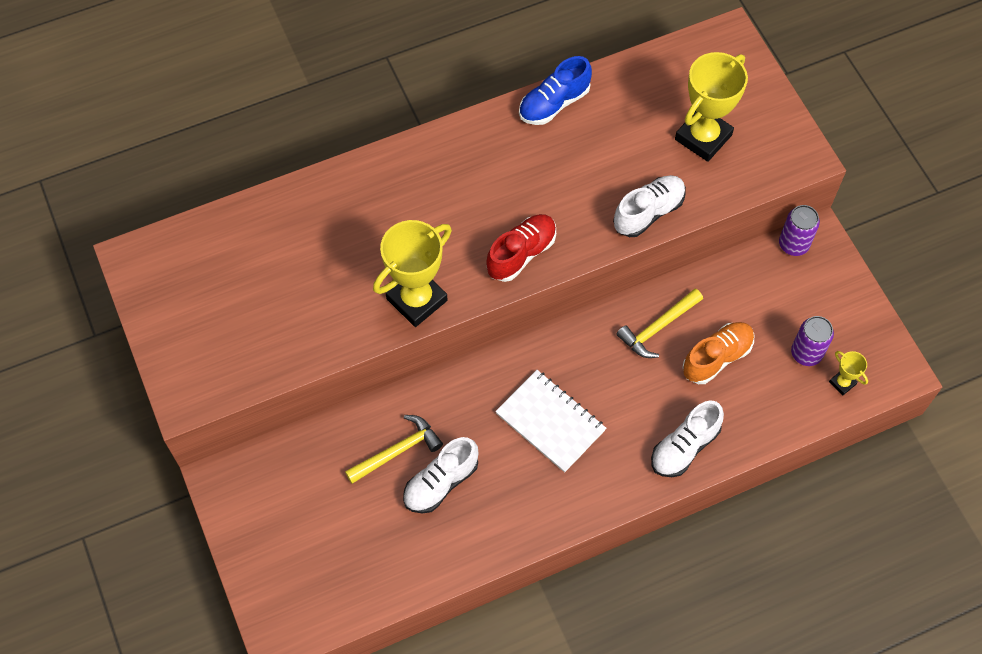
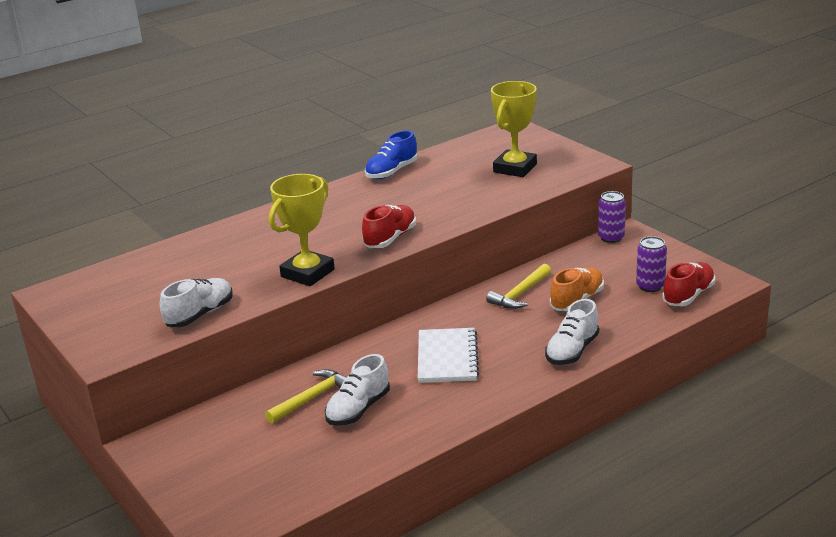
camera: 10 degrees left, 35 degrees down
(550, 422) = (447, 358): white notebook -> white notebook turned 60 degrees clockwise
(648, 212) = (487, 205): white shoe -> white shoe (200, 315)
(842, 383) = (688, 295): yellow trophy -> red shoe

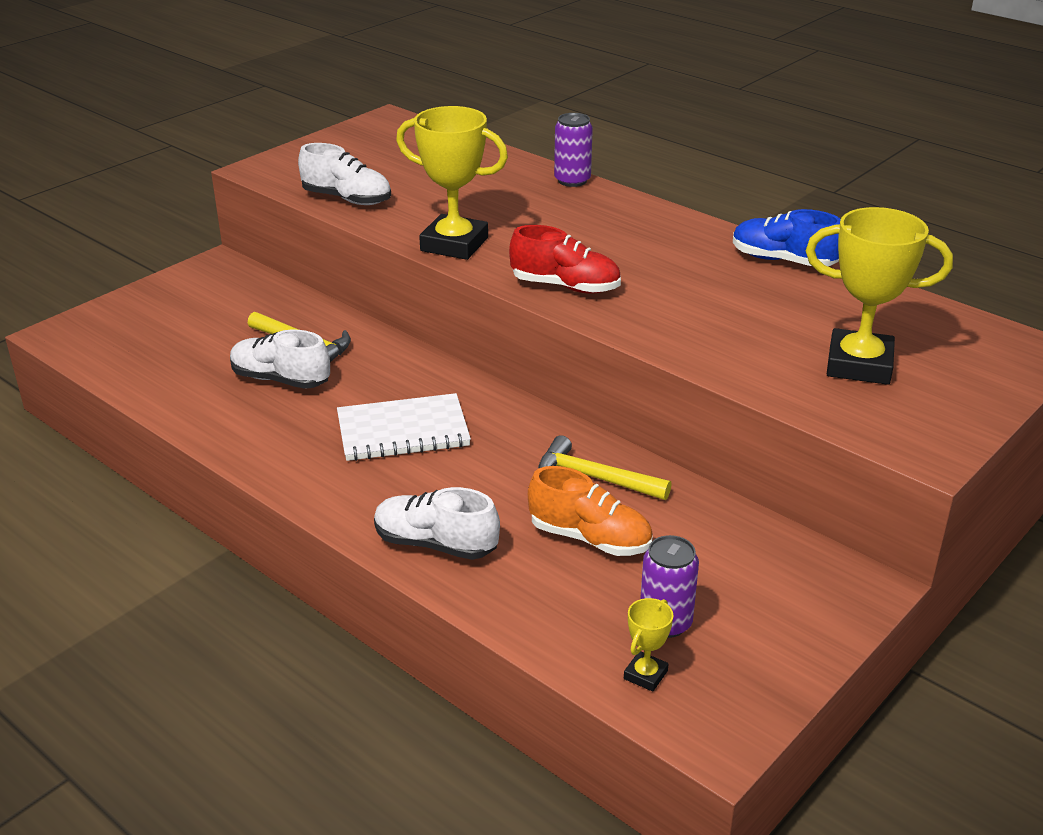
camera: 75 degrees right, 5 degrees up
(611, 237) = (830, 564): purple can -> purple can (572, 180)
(688, 295) = (645, 675): red shoe -> yellow trophy

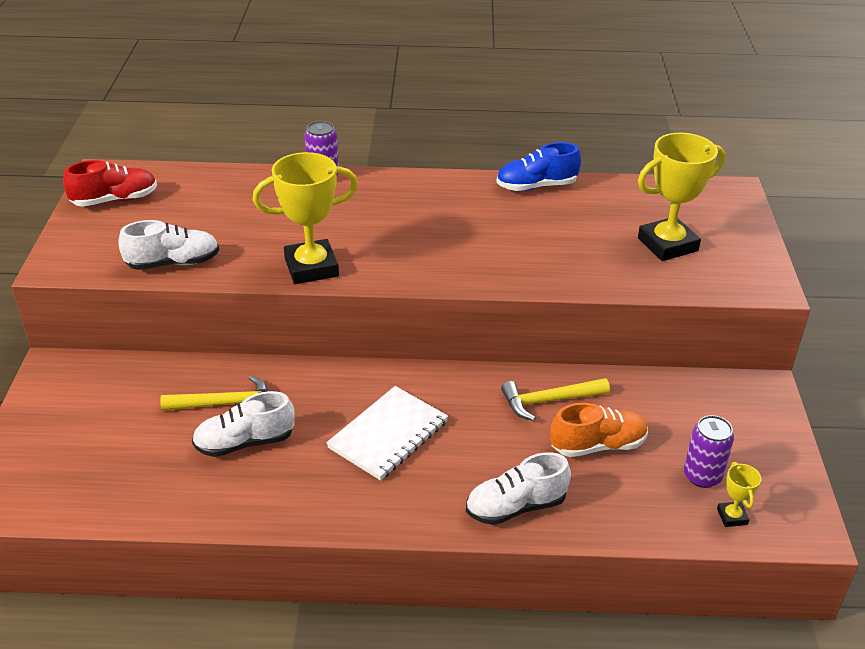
camera: 40 degrees left, 5 degrees up
(565, 286) = (433, 268): red shoe -> red shoe (115, 200)

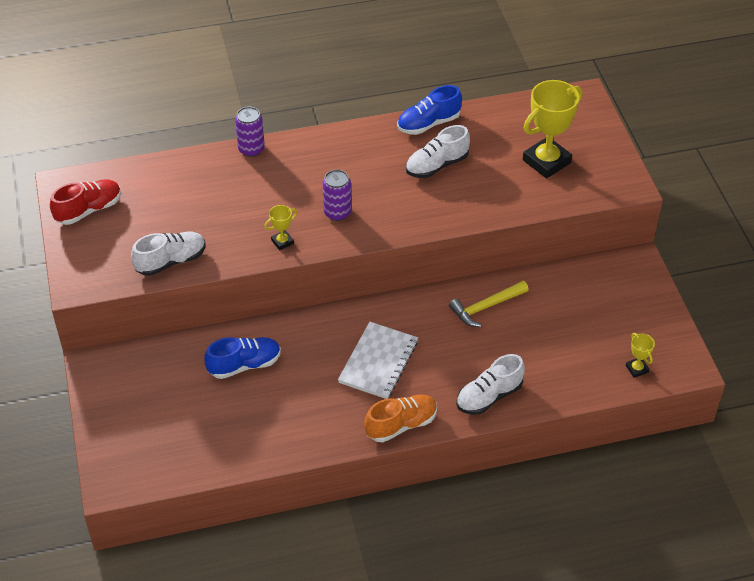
camera: 15 degrees left, 10 degrees up
(224, 404) = (244, 365): yellow hammer -> blue shoe
(245, 442) = (275, 393): white shoe -> white shoe (437, 165)
(311, 267) = (282, 242): yellow trophy -> yellow trophy, size x0.46
(598, 445) = (531, 335): orange shoe -> orange shoe (401, 425)
(702, 476) = (610, 343): purple can -> purple can (337, 212)

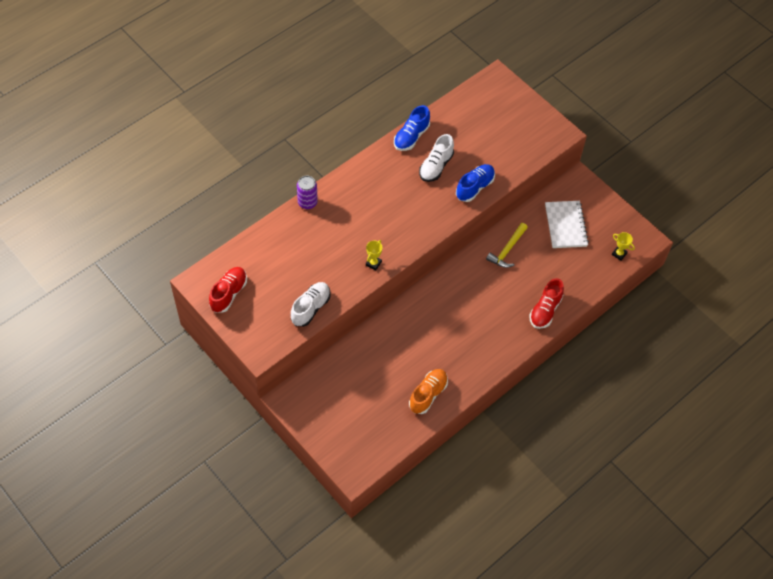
camera: 30 degrees left, 10 degrees up
(244, 365) = (384, 355): blue shoe -> blue shoe (474, 187)
(337, 212) = (395, 227): purple can -> none
(378, 362) = (465, 316): white notebook -> white notebook (565, 225)
(401, 425) = (505, 352): orange shoe -> orange shoe (428, 395)
(489, 396) = (545, 310): white shoe -> red shoe
(546, 161) = (502, 136): yellow trophy -> none

